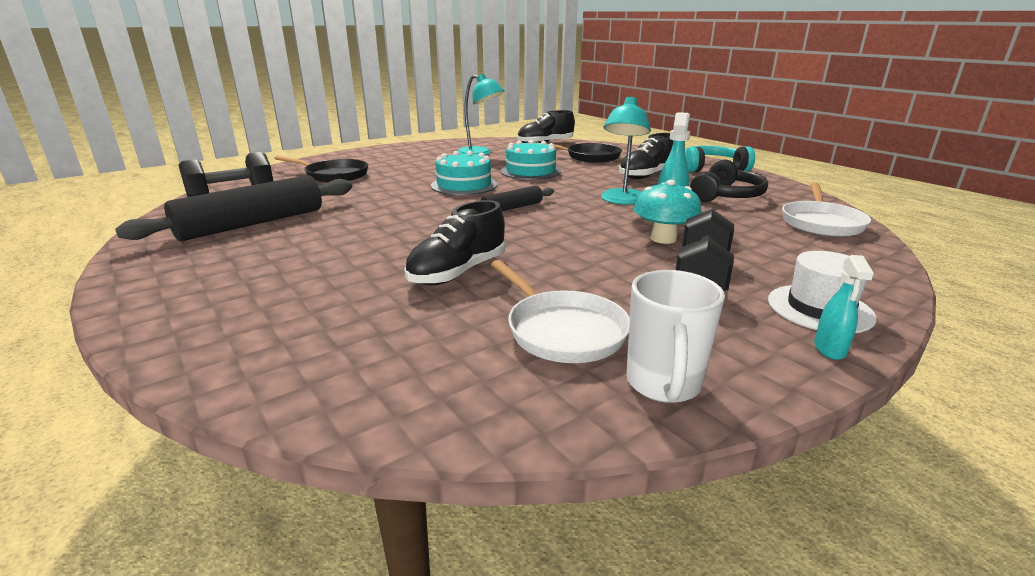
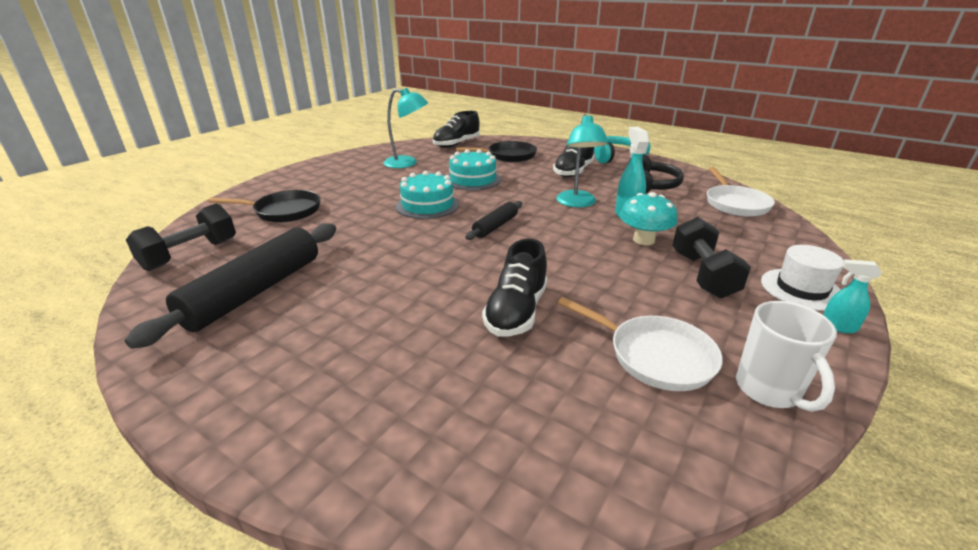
camera: 20 degrees left, 5 degrees up
(829, 349) = (838, 327): turquoise spray bottle -> turquoise spray bottle turned 120 degrees clockwise

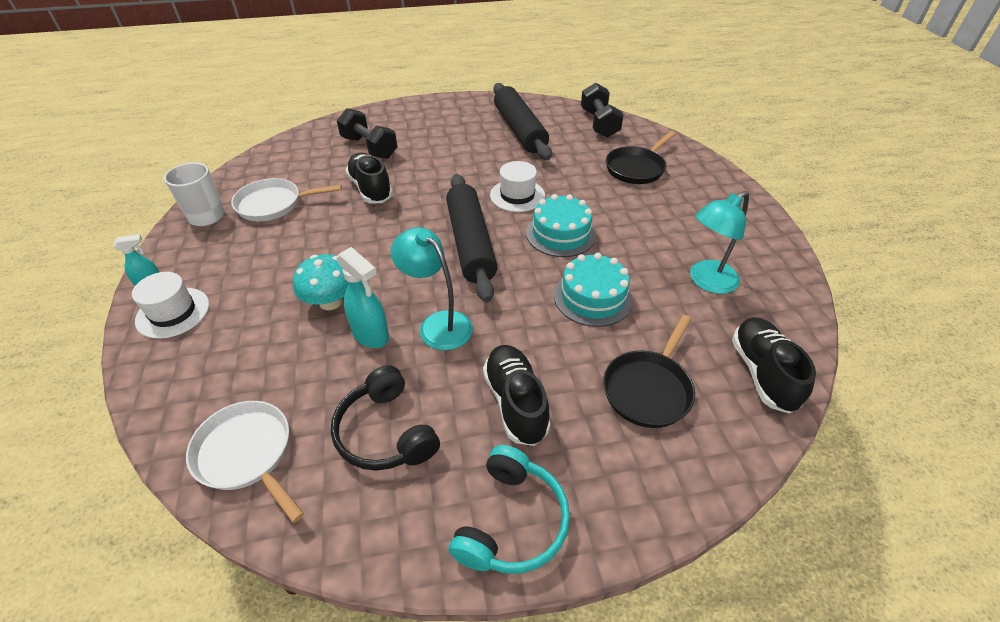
camera: 135 degrees right, 15 degrees up
(402, 237) = (517, 195): none -> white hat
(495, 226) = (470, 243): black rolling pin -> black rolling pin, size x1.93
(702, 275) = (261, 284): black dumbbell -> black dumbbell (369, 147)

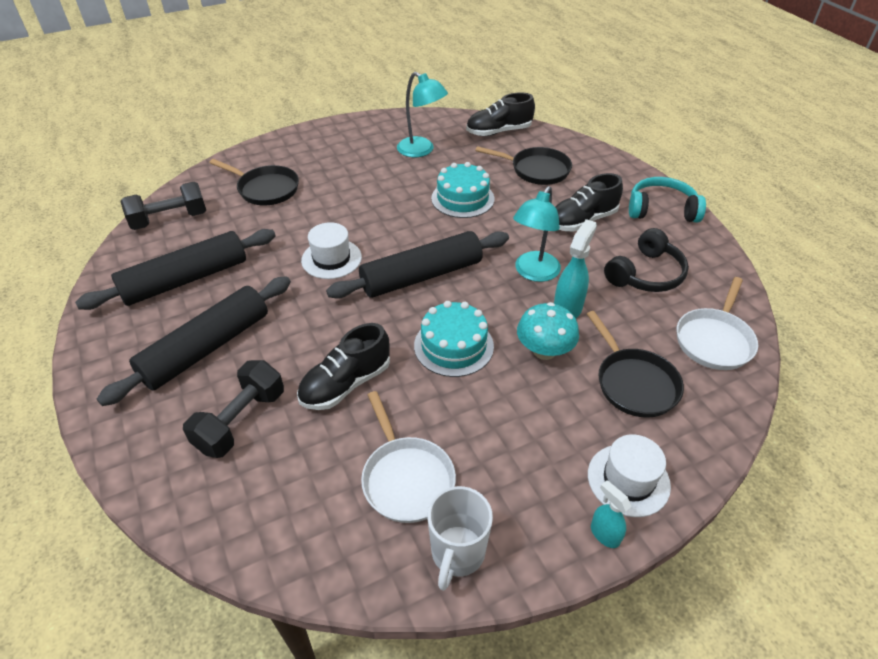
camera: 105 degrees left, 0 degrees up
(251, 353) = (633, 383): none -> black pan
(442, 137) = (207, 348): none -> black rolling pin
(560, 234) = (387, 223): turquoise cake -> turquoise cake (453, 346)

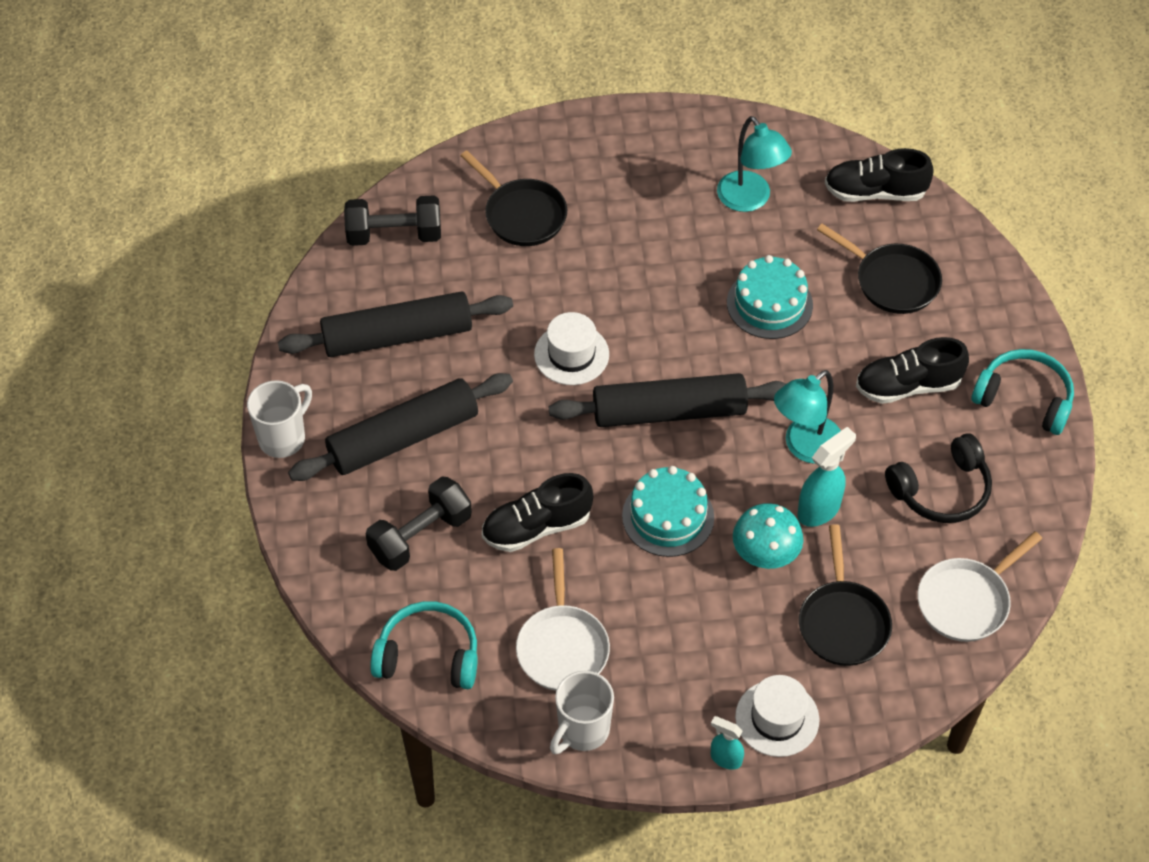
camera: 20 degrees right, 10 degrees up
(93, 377) = (283, 438): none -> white mug
(276, 529) = (428, 655): none -> turquoise headphones
(604, 534) = (725, 758): turquoise spray bottle -> turquoise spray bottle turned 45 degrees counterclockwise

